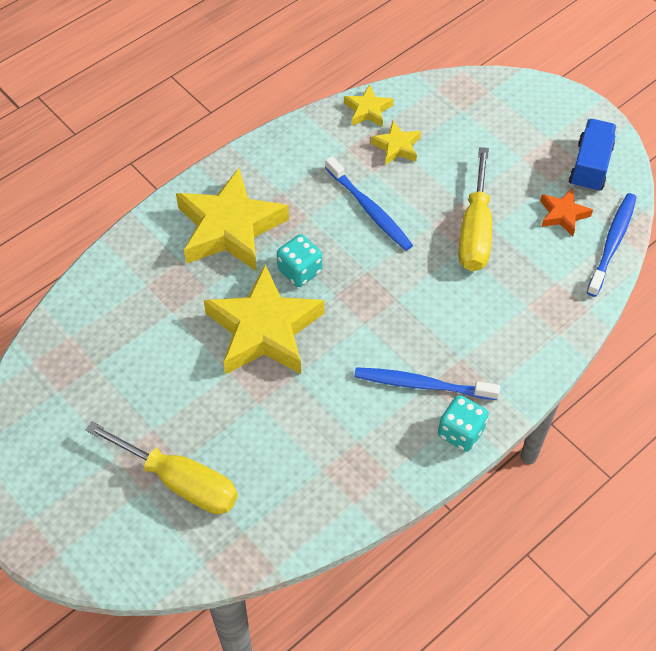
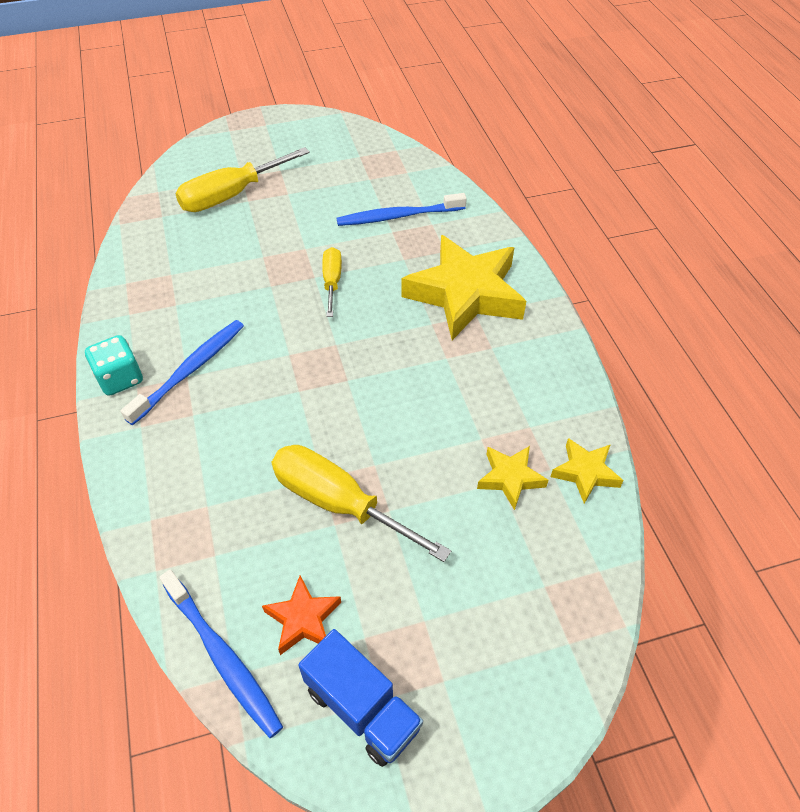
camera: 115 degrees right, 5 degrees down
(264, 330) = (332, 282): yellow star -> yellow screwdriver
(300, 271) = (381, 327): turquoise dice -> none
(370, 210) = (427, 413): blue toothbrush -> blue toothbrush (397, 216)

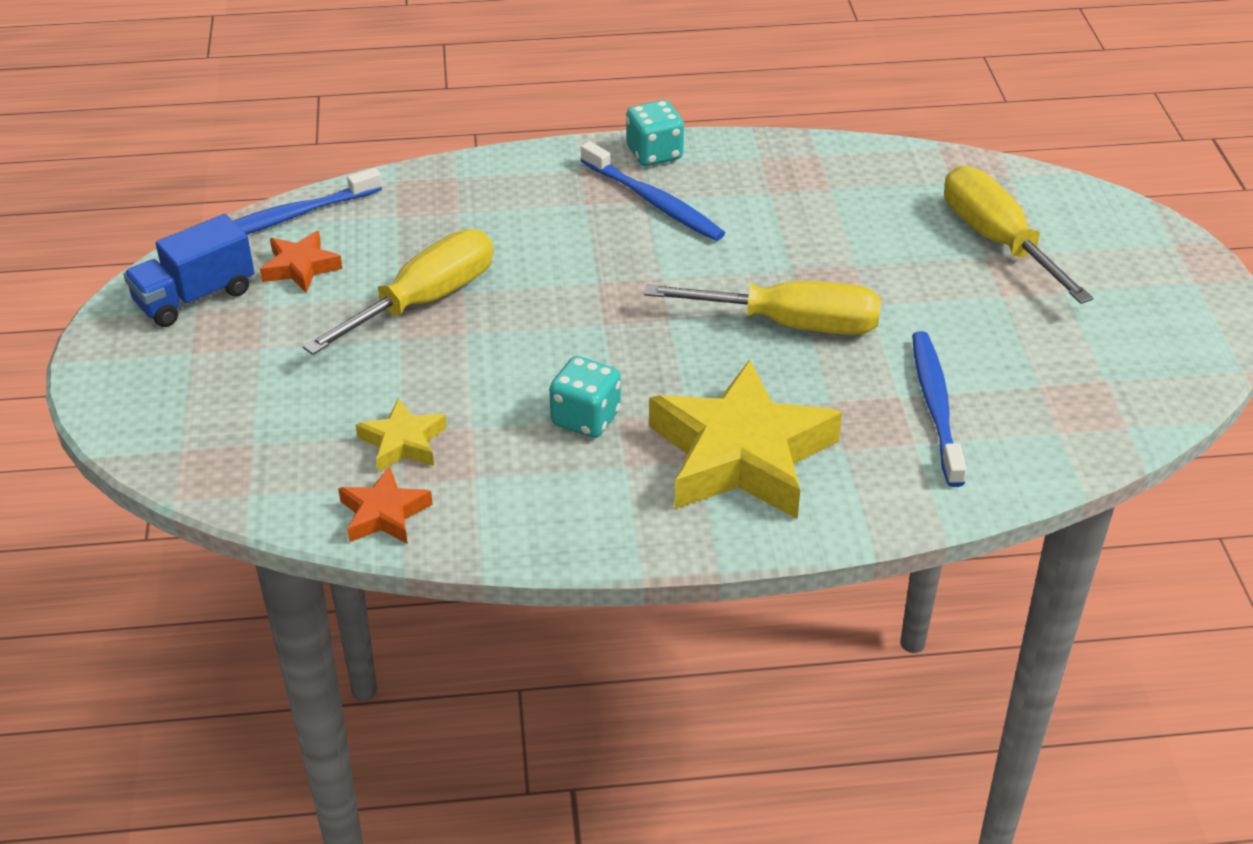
camera: 100 degrees right, 10 degrees down
(332, 282) = (791, 324): yellow screwdriver -> yellow screwdriver, size x1.75
(453, 374) = (585, 418): none -> turquoise dice
(585, 472) = (384, 514): yellow star -> orange star

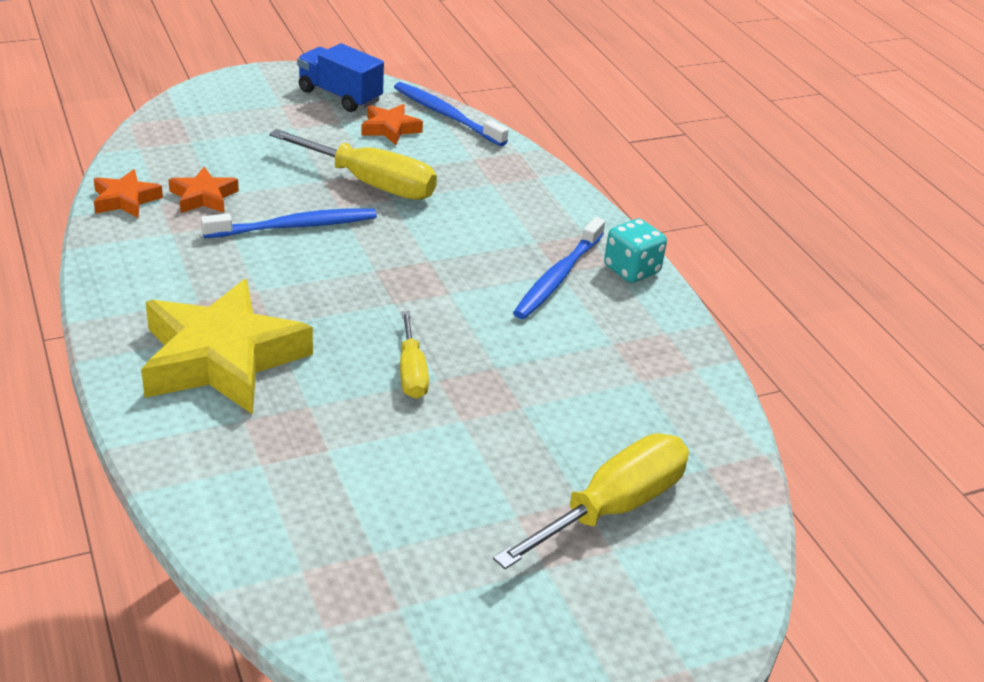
camera: 70 degrees right, 5 degrees down
(403, 442) = (203, 197): yellow star -> orange star
(585, 418) = (250, 274): turquoise dice -> none
(791, 324) = (411, 372): yellow screwdriver -> yellow screwdriver, size x0.57
(935, 406) = (319, 475): blue toothbrush -> blue toothbrush (295, 226)

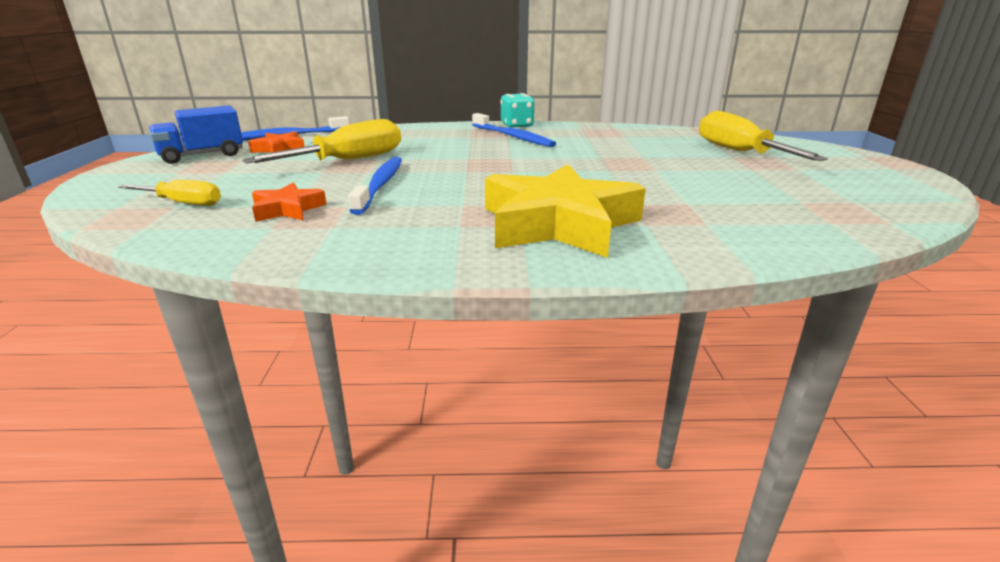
camera: 65 degrees left, 10 degrees down
(125, 200) = (240, 241): orange star -> none
(411, 372) = (600, 174): yellow screwdriver -> yellow screwdriver (183, 203)

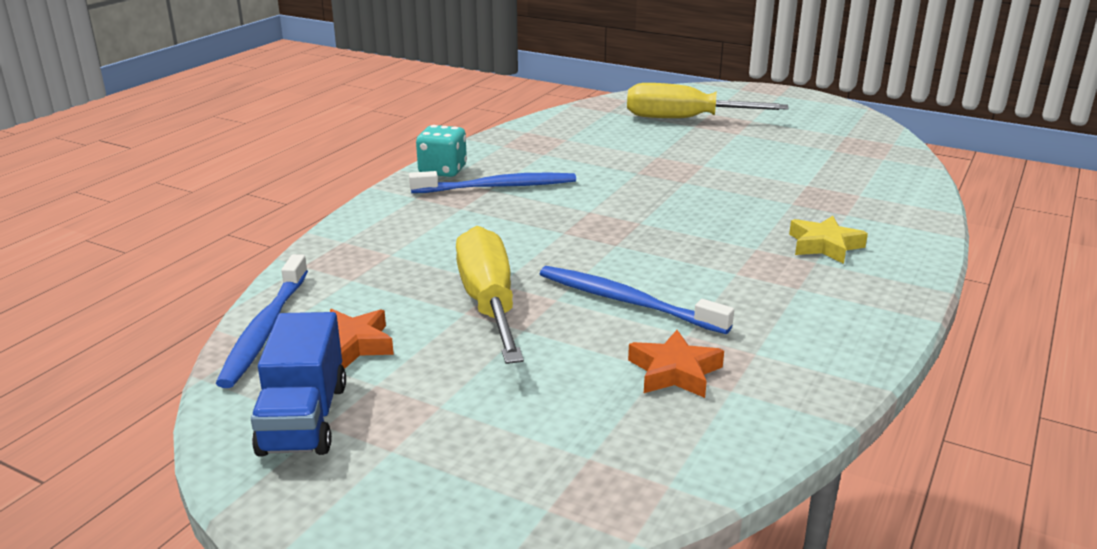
camera: 60 degrees left, 0 degrees up
(183, 203) = (582, 447): yellow screwdriver -> none
(558, 224) = (824, 245): yellow star -> yellow star, size x0.47

